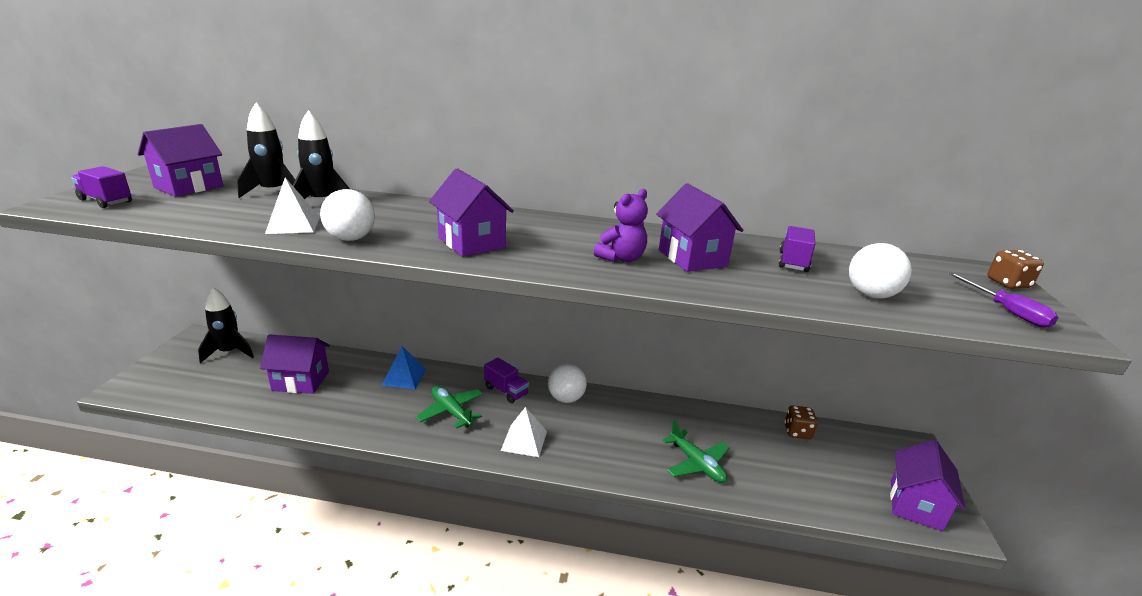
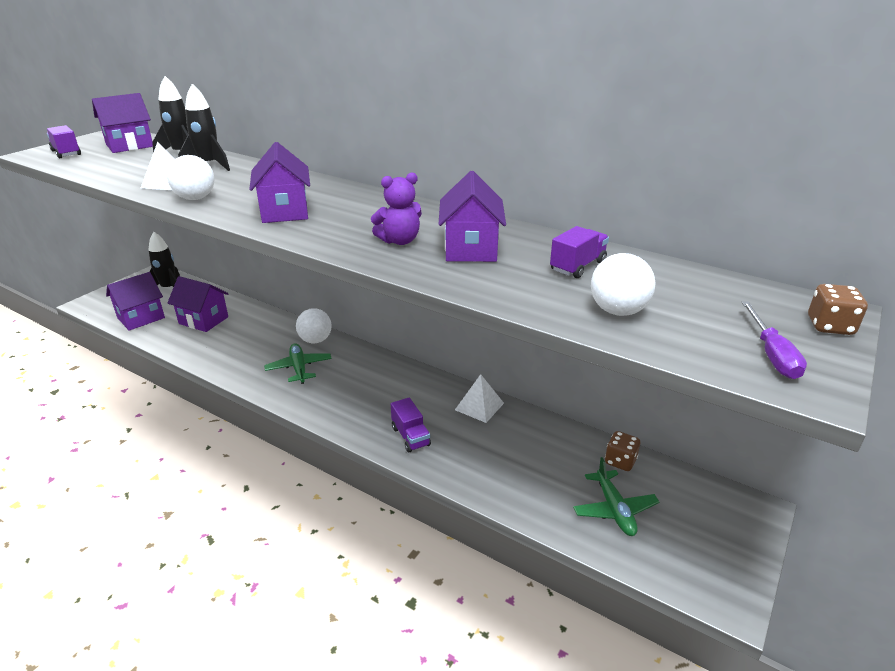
camera: 25 degrees right, 5 degrees up
(404, 377) = (282, 332): blue pyramid -> none
(506, 391) = (357, 360): purple truck -> purple truck (410, 436)
(524, 440) = (341, 405): white pyramid -> white pyramid (479, 406)
(566, 398) = (405, 378): white ball -> white ball (315, 340)
(696, 463) = (484, 463): green plane -> green plane (614, 509)
(915, 505) = (696, 565): purple house -> purple house (141, 318)

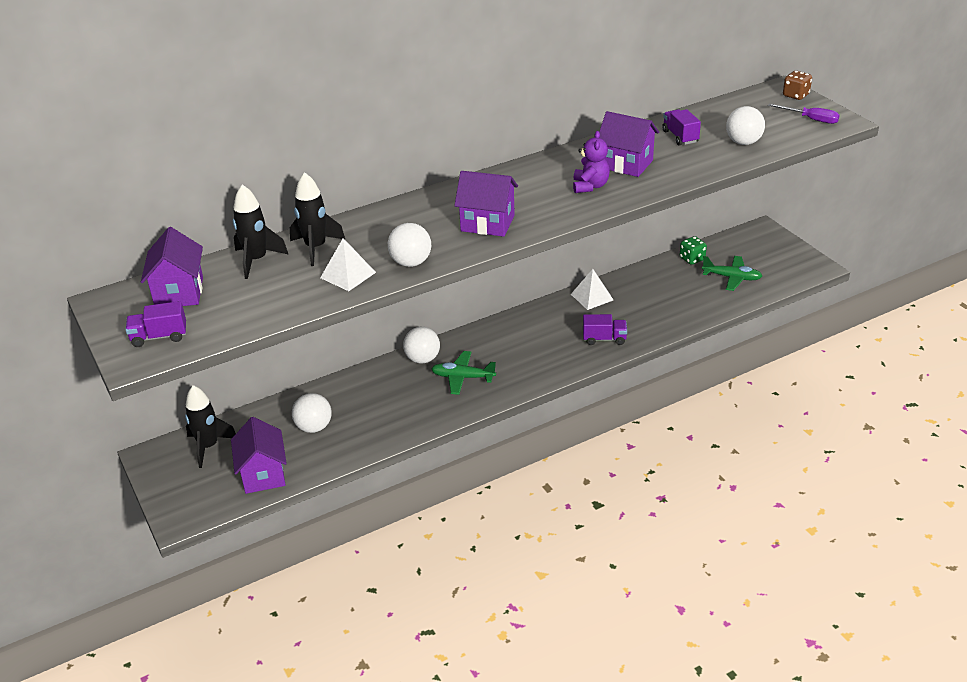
camera: 60 degrees left, 5 degrees up
(203, 320) = (314, 427): purple house -> white ball
(620, 461) = (692, 259): brown dice -> green dice

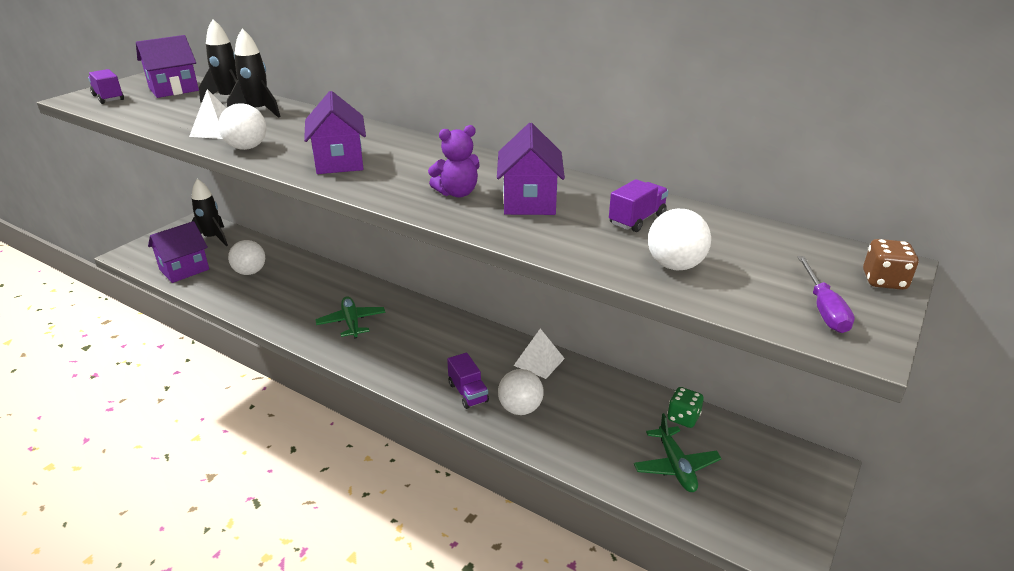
camera: 60 degrees right, 5 degrees down
(422, 359) = (368, 293): white ball -> white ball (520, 409)

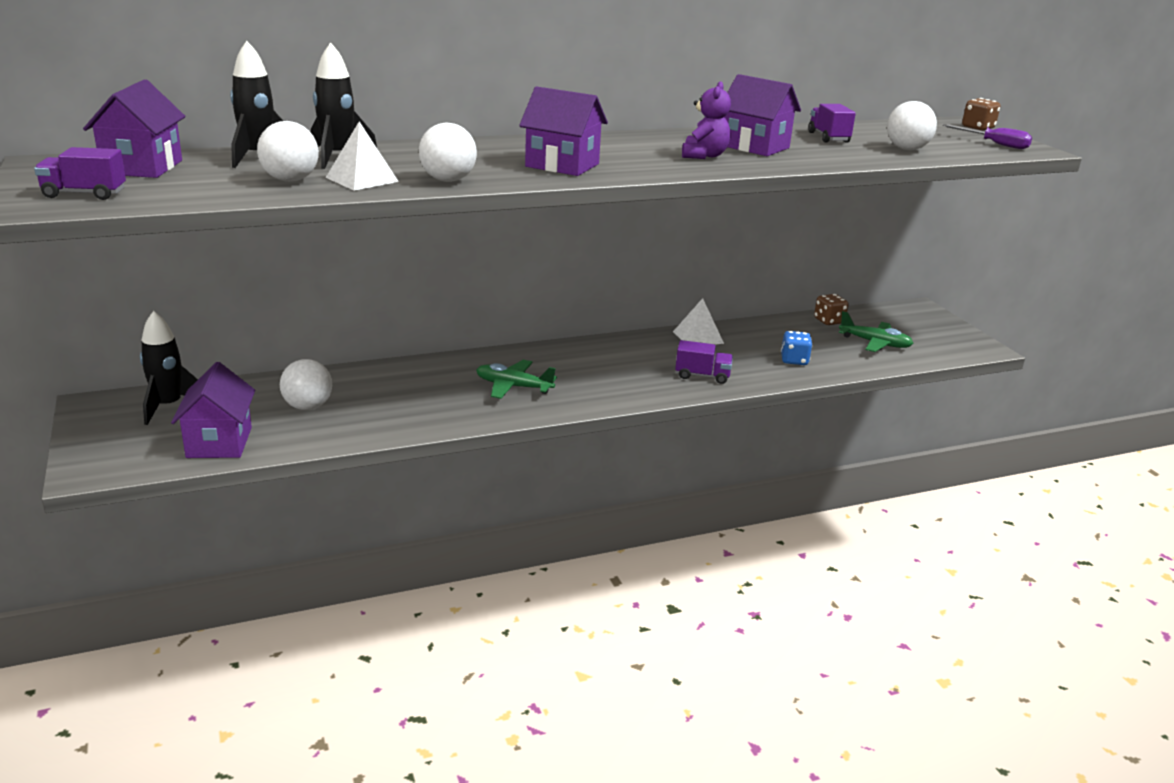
camera: 55 degrees left, 5 degrees down
(520, 409) = (749, 365): white ball -> white ball (290, 180)
(564, 429) = (794, 360): none -> blue dice
(683, 418) = (829, 321): green dice -> brown dice

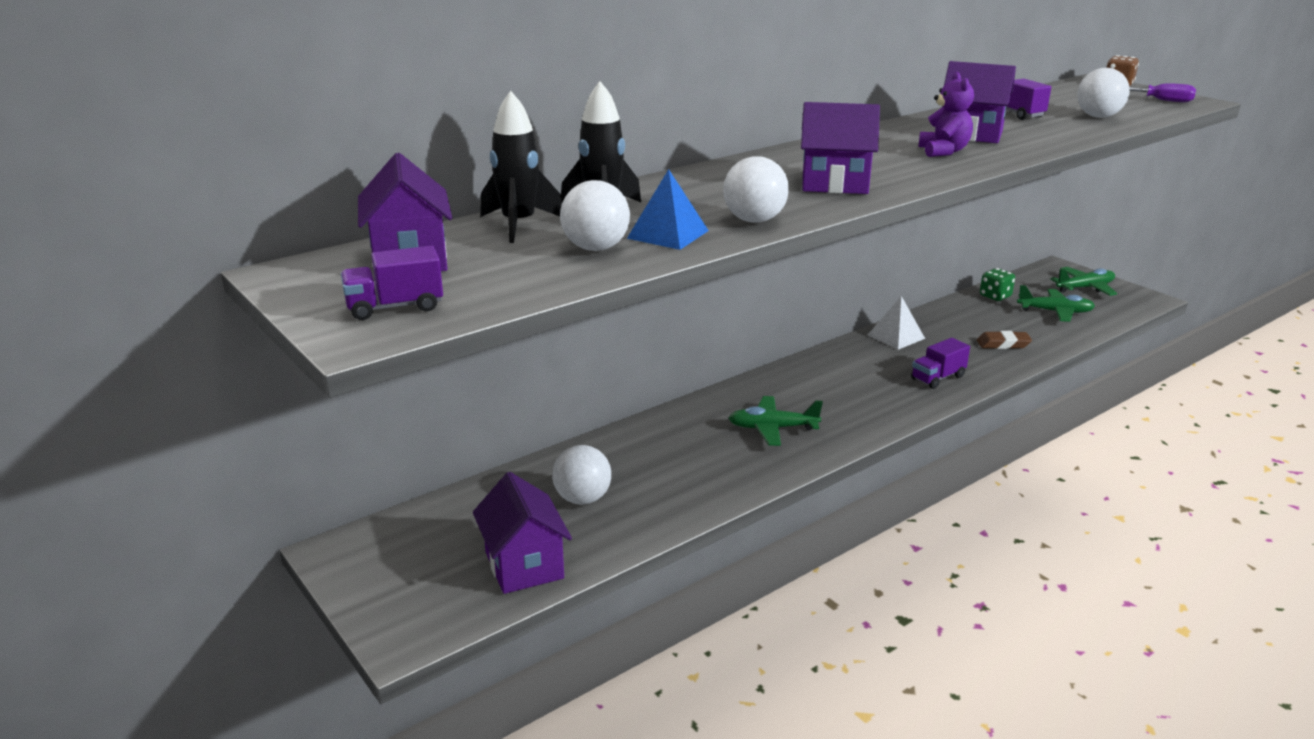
camera: 15 degrees left, 0 degrees up
(169, 406) = (427, 533): black rocket -> none
(362, 179) = (668, 234): white pyramid -> blue pyramid
(702, 376) = (938, 378): purple truck -> purple truck turned 150 degrees clockwise
(794, 360) = (1003, 344): blue dice -> brown eraser
(829, 321) = (995, 296): brown dice -> green dice
(928, 329) = (1085, 288): none -> green plane

